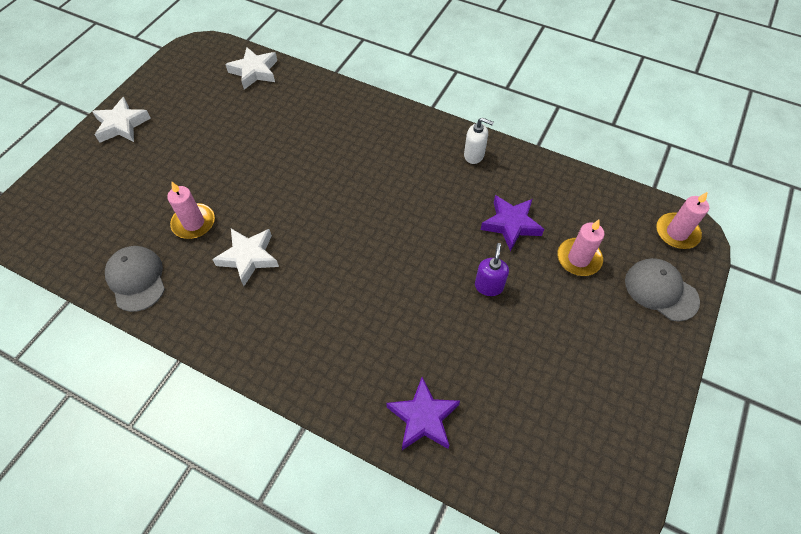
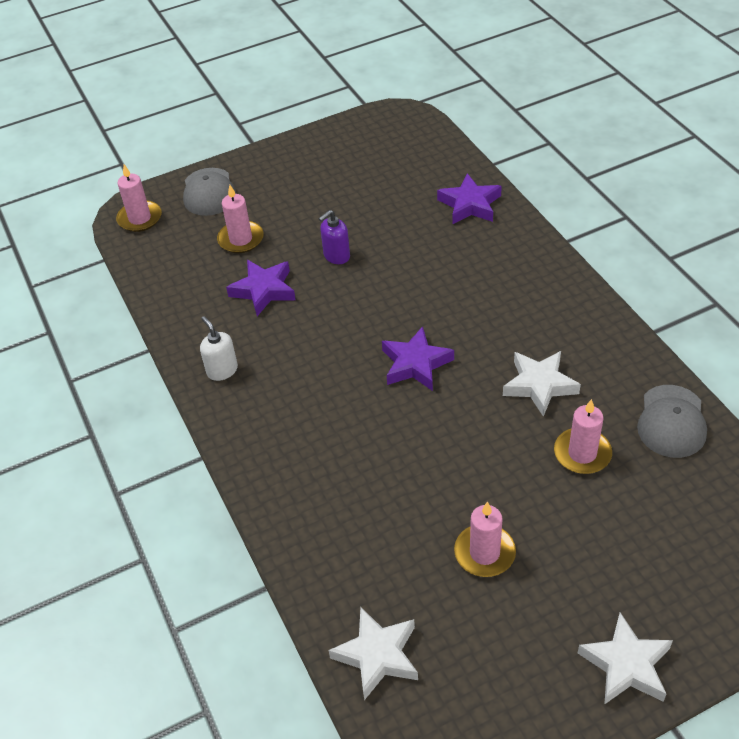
camera: 140 degrees left, 10 degrees down
(226, 138) = (484, 553): none -> pink candle
(349, 227) = (415, 364): none -> purple star

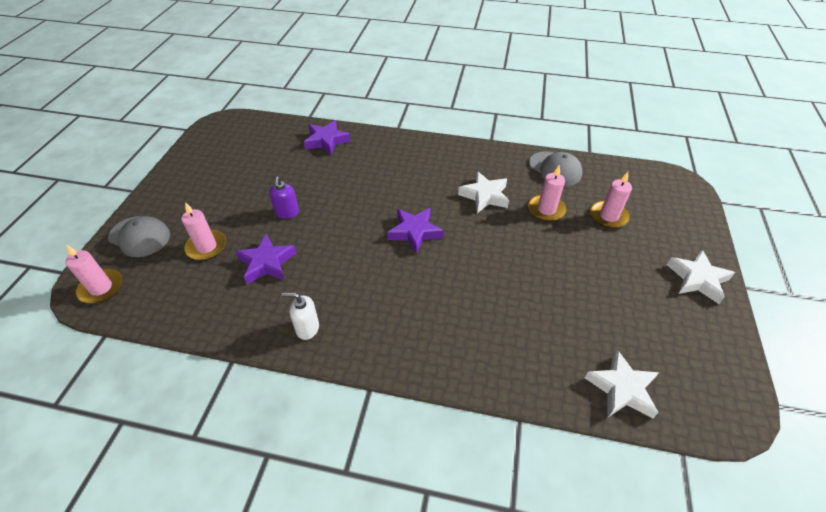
camera: 55 degrees left, 0 degrees up
(484, 553) = (581, 289): pink candle -> pink candle (608, 216)

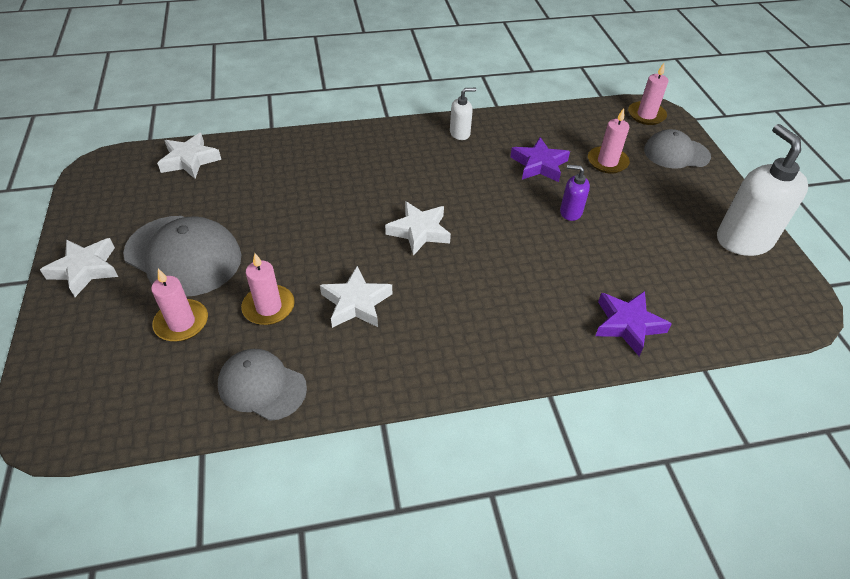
camera: 155 degrees right, 0 degrees up
(196, 161) = (743, 240): none -> white soap dispenser
(287, 213) = (570, 212): purple soap dispenser -> purple soap dispenser turned 45 degrees counterclockwise
(414, 232) = (419, 231): purple star -> white star
(614, 268) = (183, 255): none -> grey cap

